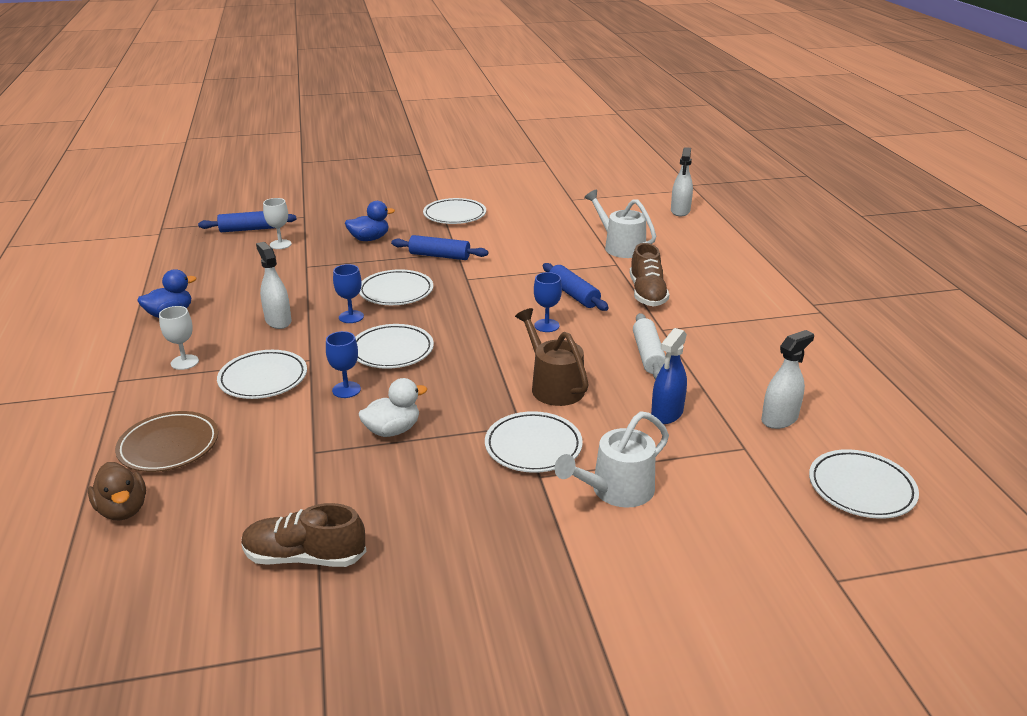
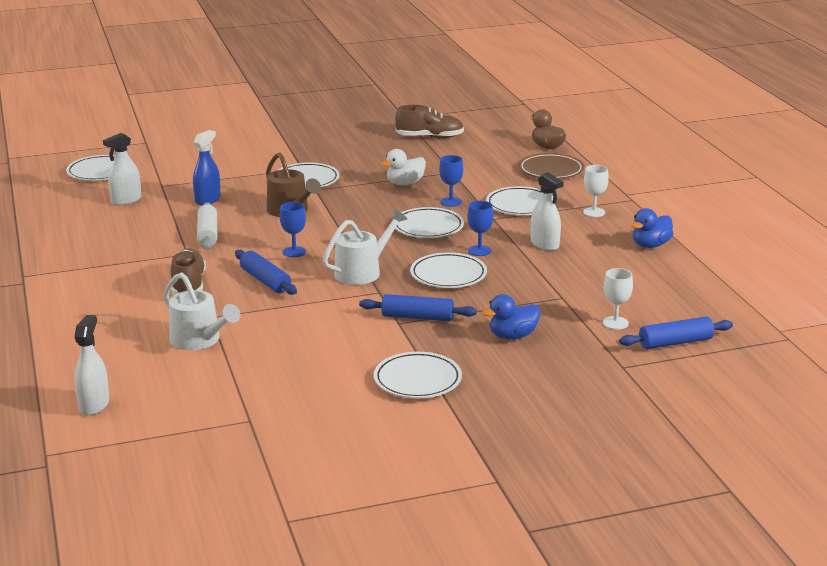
camera: 175 degrees right, 5 degrees down
(616, 490) = (254, 165): white watering can -> white watering can (362, 272)

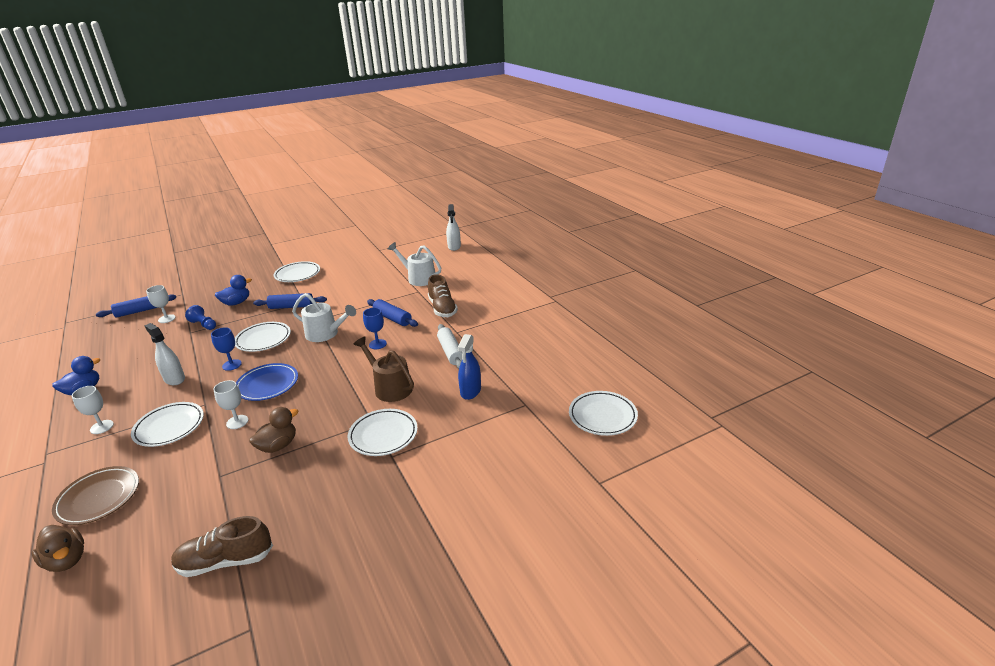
camera: 170 degrees right, 5 degrees up
(126, 200) = (543, 379): white spray bottle -> none
(362, 272) = (325, 334): white watering can -> white watering can turned 105 degrees counterclockwise
(405, 183) = (278, 446): white duck -> brown duck
(428, 227) = (267, 385): white plate -> blue plate
(451, 202) = (237, 422): blue goblet -> white goblet
(547, 306) = (204, 325): none -> blue pawn

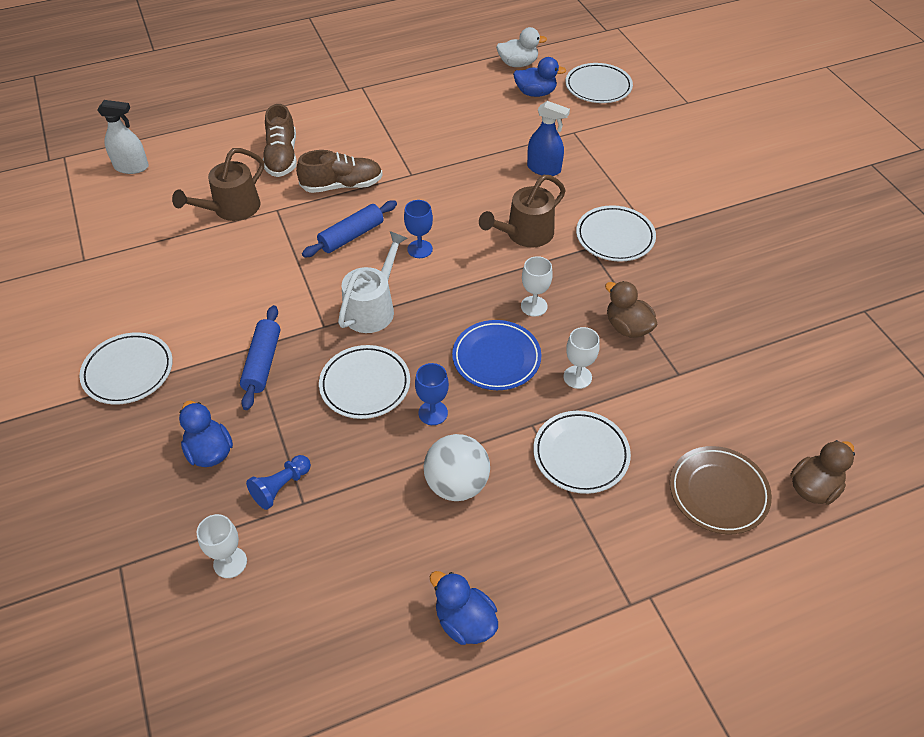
camera: 85 degrees left, 20 degrees up
(102, 427) = (572, 547): white goblet -> white goblet (534, 306)
(139, 311) = (170, 633): blue rolling pin -> none
(174, 379) = (457, 484): white spray bottle -> white ball
(225, 561) = (797, 342): brown shoe -> brown shoe (282, 157)
(419, 278) = (232, 209): white watering can -> brown watering can
(451, 352) = (458, 181): white rolling pin -> none
(578, 379) = (535, 93): none -> blue duck
(619, 366) = (518, 64): none -> white duck

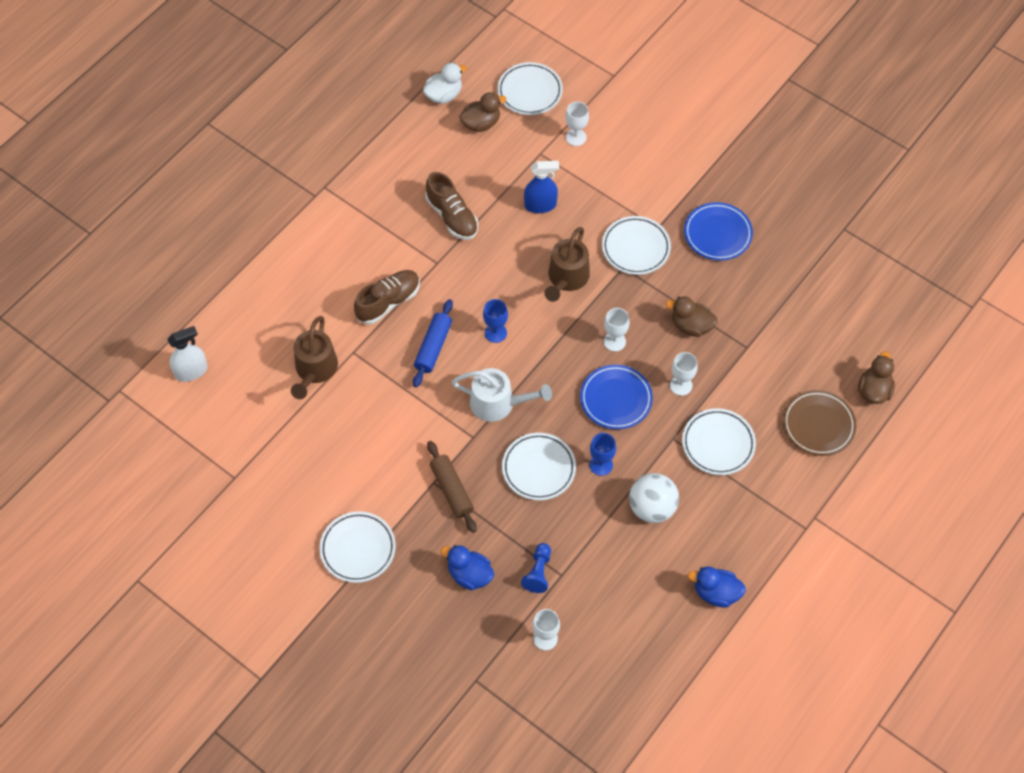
camera: 30 degrees left, 10 degrees up
(262, 363) = (451, 490): blue rolling pin -> brown rolling pin
(282, 157) = (314, 298): brown shoe -> brown shoe (452, 216)
(372, 308) = (498, 403): white watering can -> white watering can turned 105 degrees clockwise
(535, 93) = (481, 123): blue duck -> brown duck
(617, 132) = (576, 137): none -> white goblet
(712, 259) = (717, 234): none -> blue plate

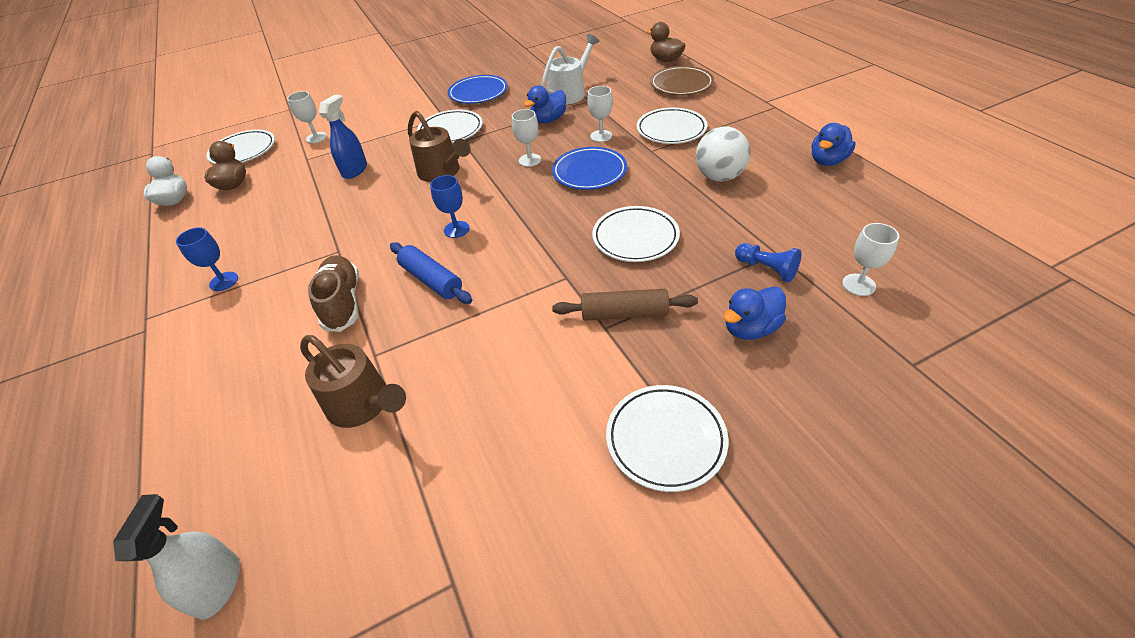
camera: 60 degrees left, 15 degrees down
(452, 216) = (301, 227): brown shoe -> none
(498, 403) = (538, 248): white watering can -> white watering can (570, 93)
(601, 465) = (655, 196): blue goblet -> blue goblet (224, 281)
(691, 326) = (548, 120): brown duck -> blue duck

